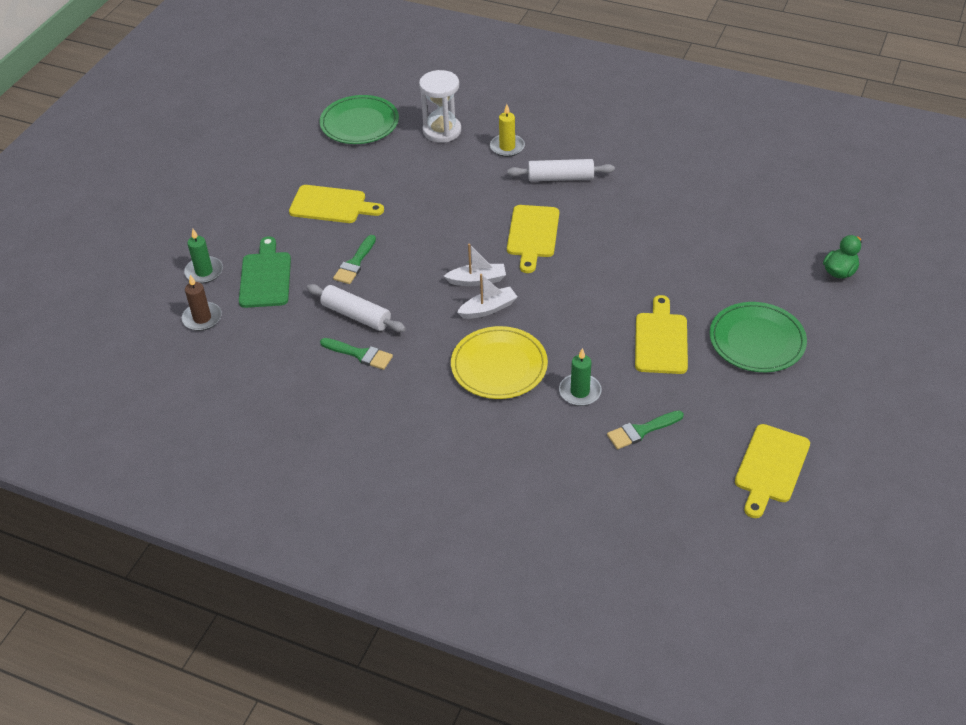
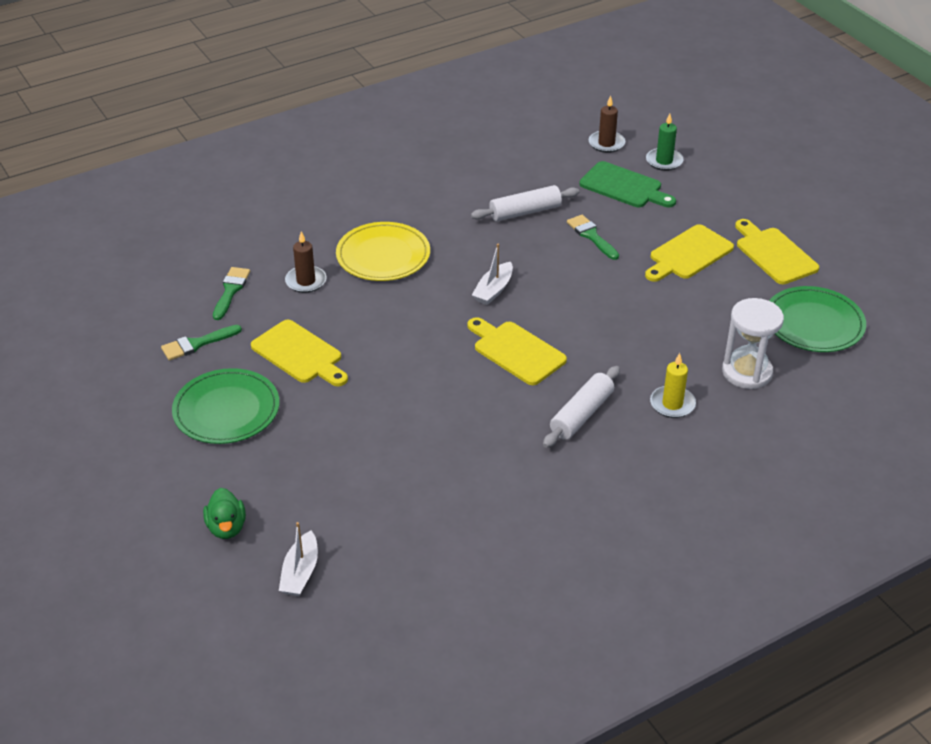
camera: 125 degrees right, 5 degrees down
(360, 354) = (479, 197): green brush -> green brush (197, 344)
(488, 309) = (452, 280): white boat -> white boat (300, 573)
(580, 392) = (306, 281): green candle -> brown candle
(770, 467) = (113, 334): yellow cutting board -> yellow cutting board (774, 254)

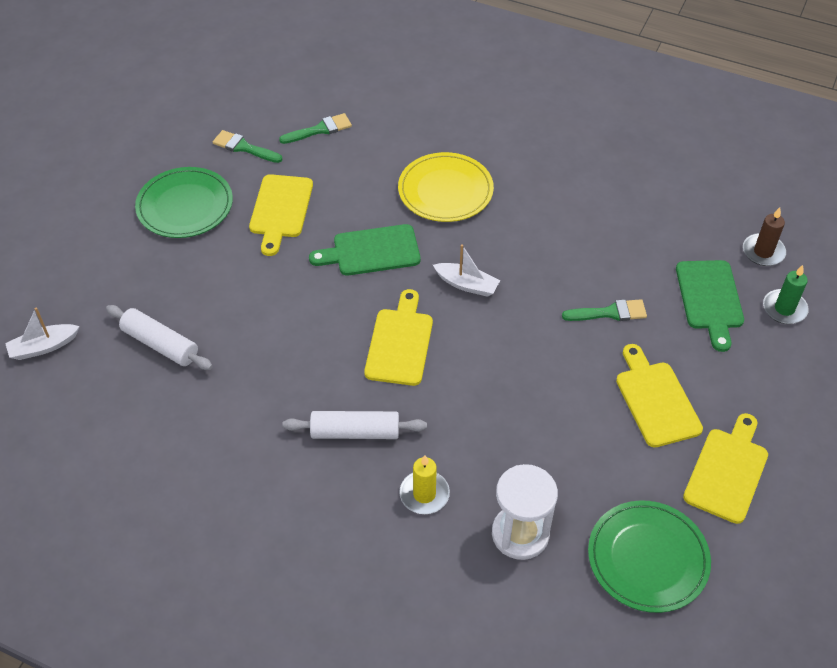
camera: 55 degrees right, 10 degrees up
(226, 527) = (62, 278): green duck -> none
(306, 281) = (370, 164): brown candle -> none
(404, 323) = (371, 251): none -> green cutting board
(493, 290) = (467, 285): white boat -> white boat turned 150 degrees counterclockwise
(525, 212) = (596, 248): white rolling pin -> white rolling pin (160, 344)
(591, 236) = (610, 313): green brush -> green brush turned 60 degrees clockwise
(688, 254) = (656, 400): yellow cutting board -> yellow cutting board turned 60 degrees clockwise

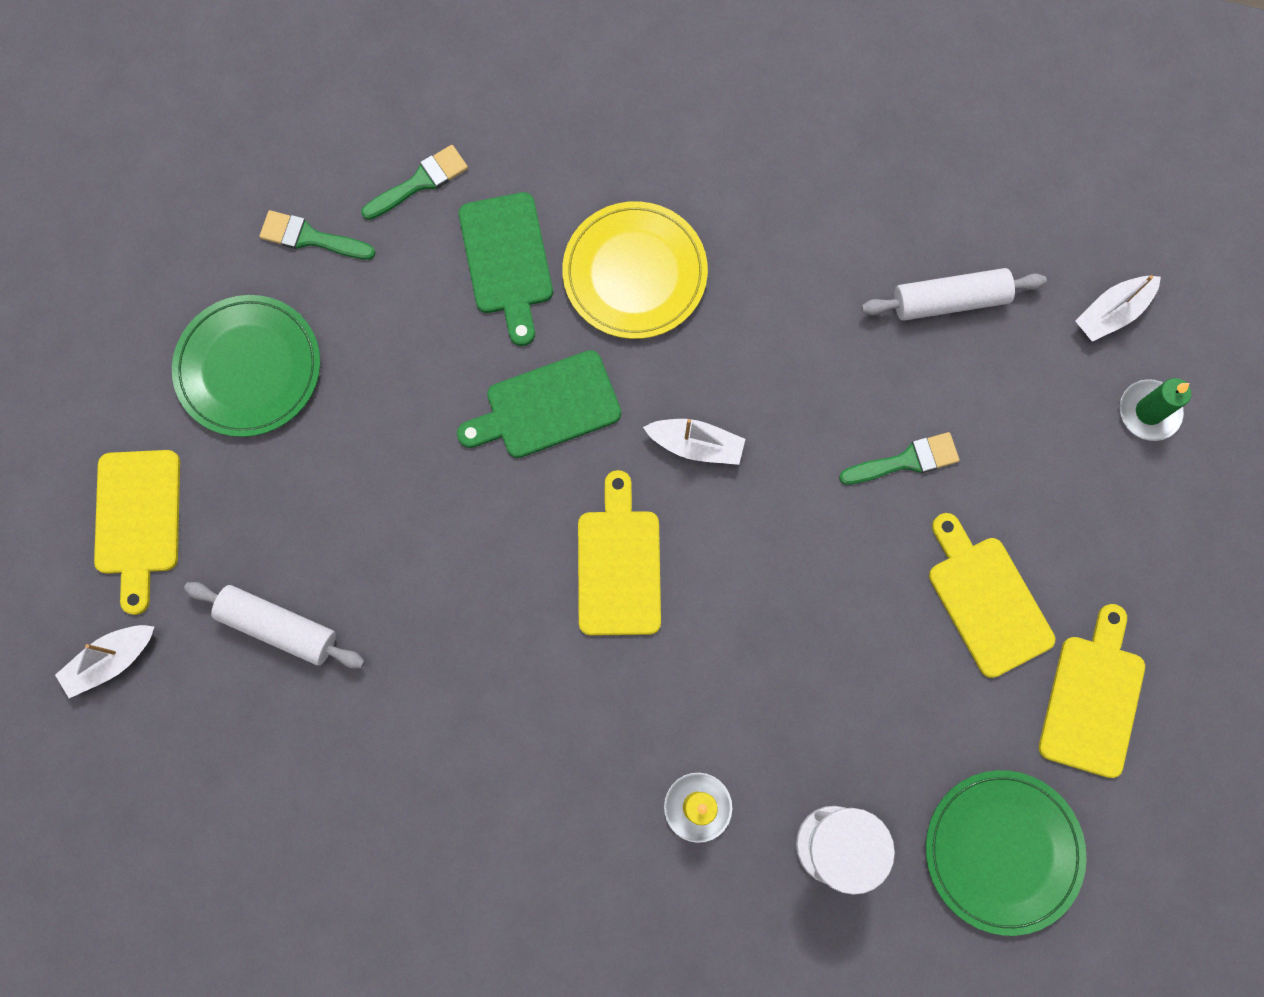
camera: 10 degrees left, 25 degrees up
(280, 210) = (395, 351): yellow cutting board -> yellow cutting board (138, 519)
(355, 432) = (585, 725): white rolling pin -> white rolling pin (949, 300)
(709, 299) = (1043, 412): green cutting board -> green cutting board (507, 260)
(763, 252) = (1112, 312): brown candle -> white boat

